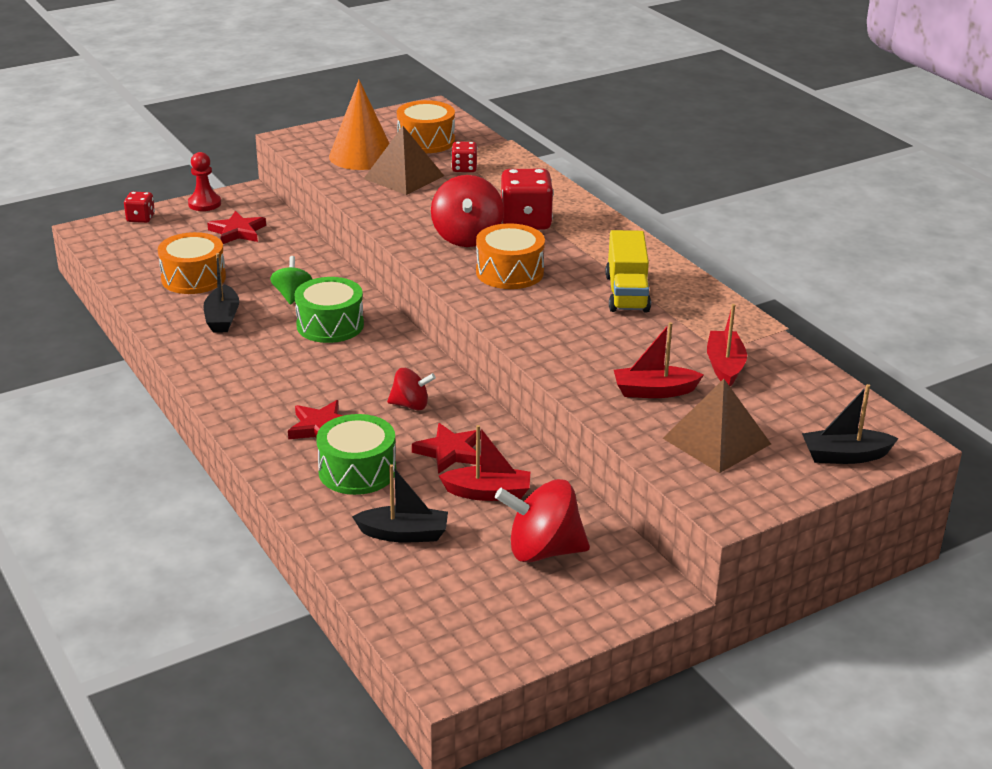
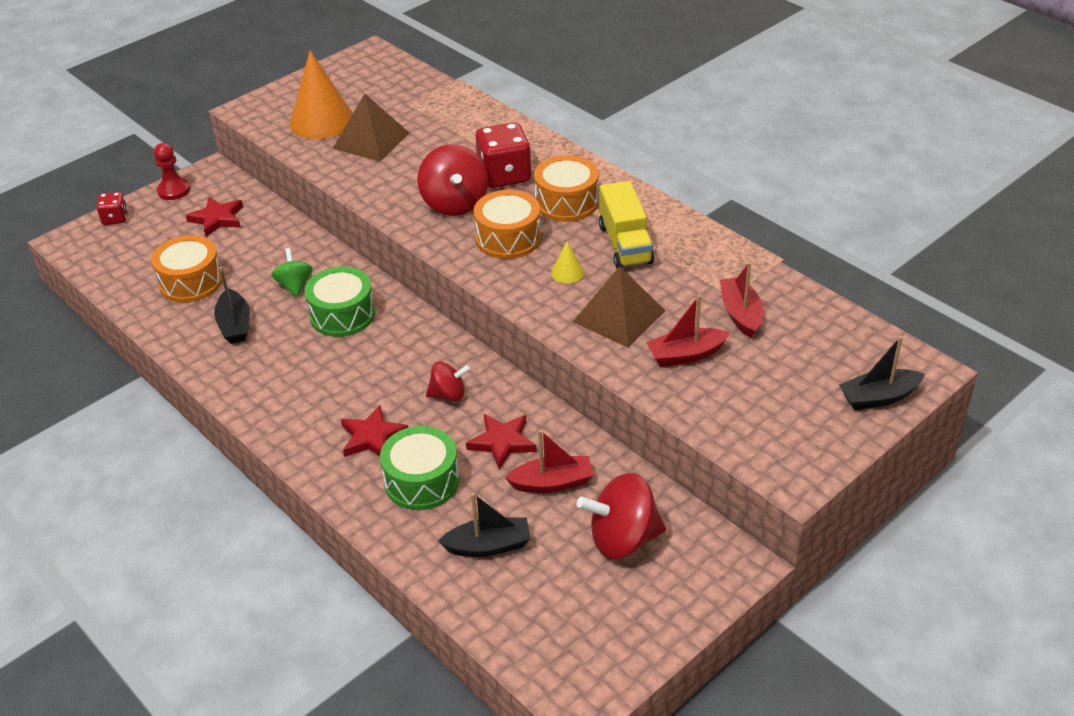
camera: 10 degrees left, 10 degrees up
(426, 141) = (378, 93): orange drum -> orange drum (566, 202)
(464, 168) = (426, 120): red dice -> none
(558, 308) = (567, 272): none -> yellow cone
(716, 441) = (760, 402): brown pyramid -> brown pyramid (619, 316)

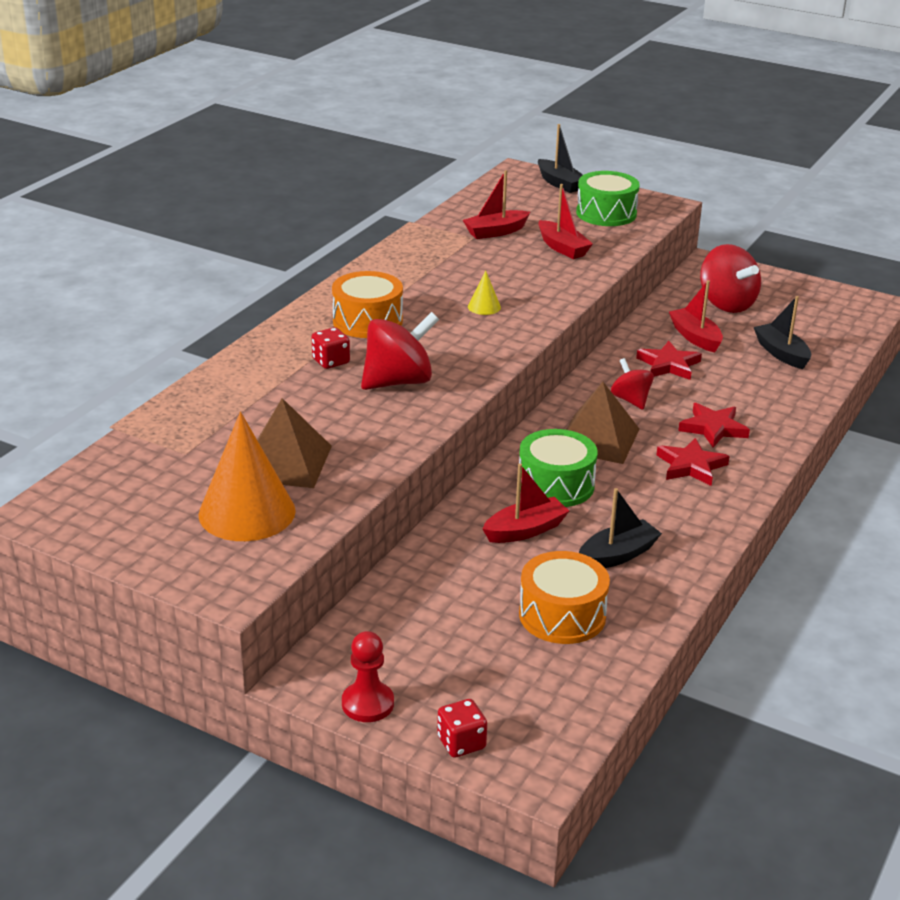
camera: 110 degrees left, 10 degrees down
(217, 219) = (421, 635): red star -> red star (691, 466)
(295, 286) = (525, 530): green spinning top -> red boat
(422, 481) = (743, 394): green drum -> green drum (606, 213)
(504, 175) = (331, 361): red dice -> red dice, size x0.54
(508, 238) = (446, 342): orange drum -> none
(619, 316) = (531, 278): brown pyramid -> brown pyramid (597, 439)
(625, 244) = (424, 286): yellow truck -> none

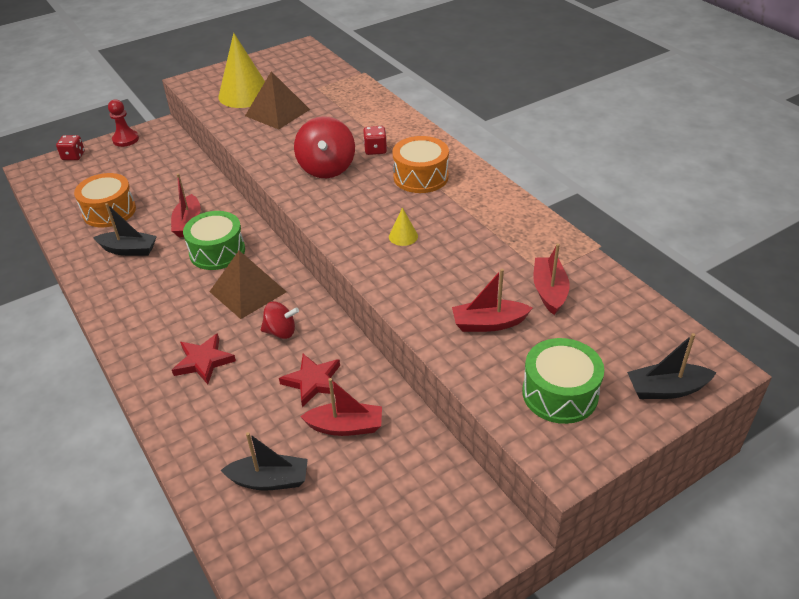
camera: 120 degrees right, 10 degrees up
(247, 512) = (244, 94): orange cone -> yellow cone
(617, 555) = (129, 250): black boat -> black boat turned 75 degrees counterclockwise
(691, 466) = (173, 324): red star -> none
(726, 304) = (394, 493): red spinning top -> none

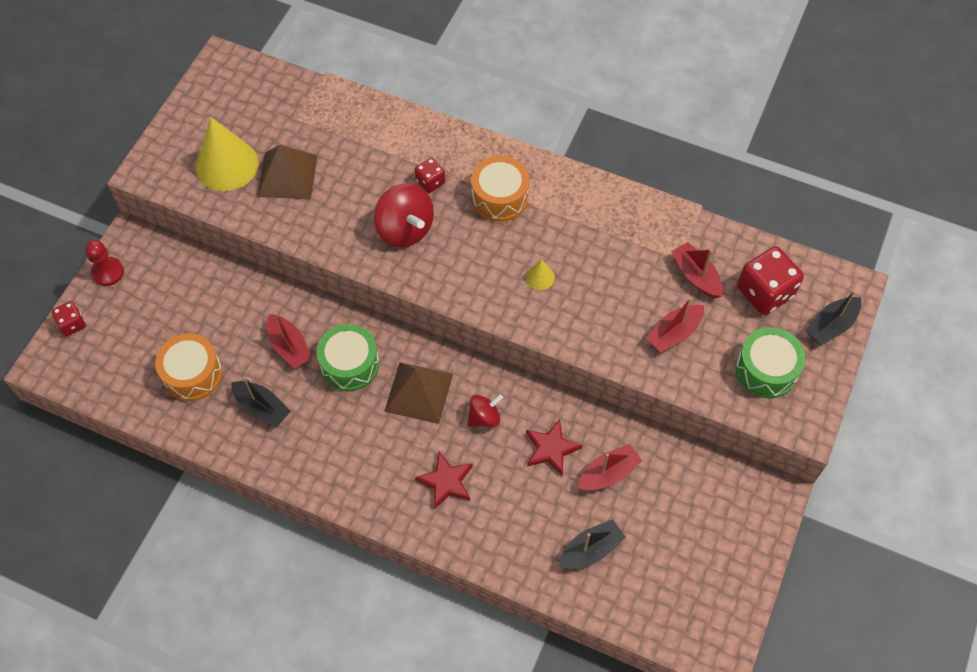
camera: 35 degrees left, 20 degrees up
(129, 250) = (262, 408): black boat -> black boat turned 60 degrees clockwise
(611, 332) = (764, 292): none -> red dice

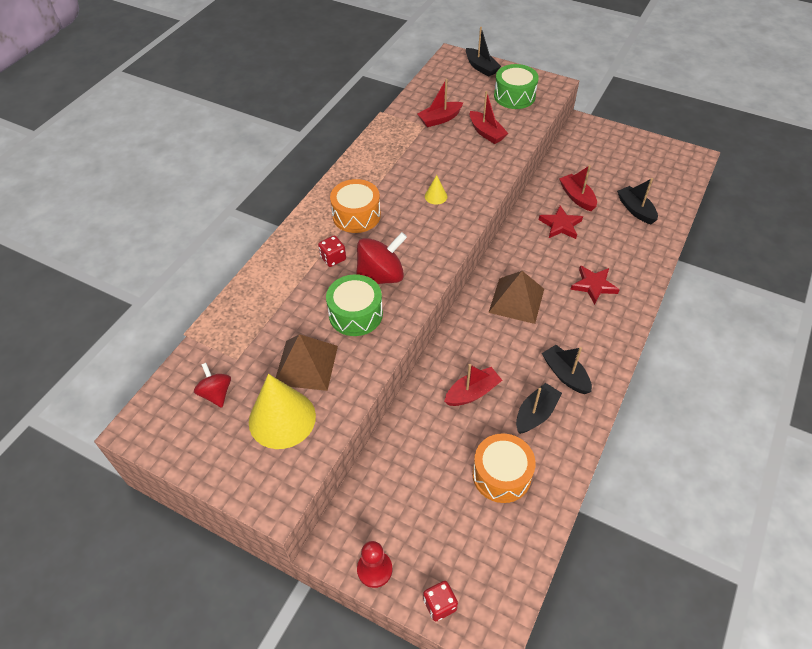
camera: 85 degrees left, 10 degrees down
(312, 440) = (565, 375): none -> black boat
(350, 364) = (490, 347): green drum -> green drum (355, 314)
(484, 417) = (537, 261): red spinning top -> red spinning top (216, 393)
(764, 292) = (455, 91): red dice -> none

